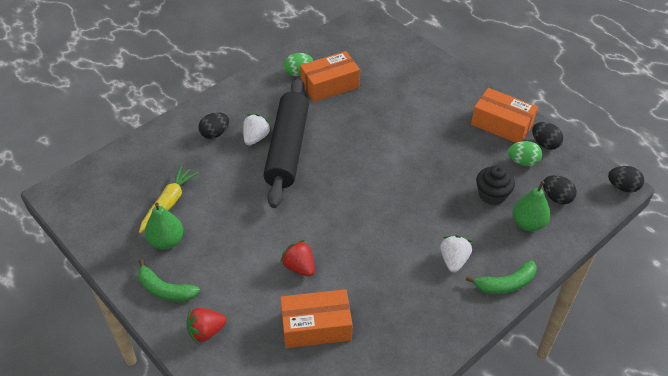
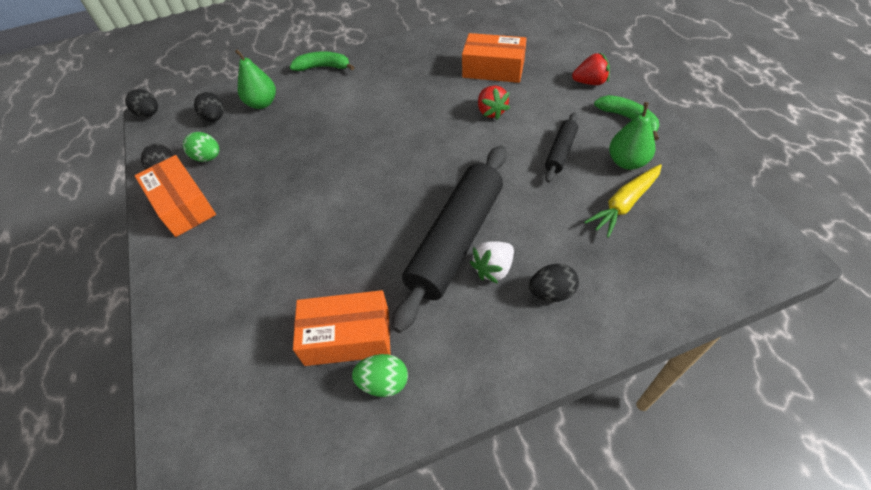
camera: 155 degrees left, 5 degrees up
(225, 238) = (560, 152): none -> black rolling pin
(454, 260) = (350, 90): white strawberry -> none
(492, 195) = (269, 133): black cupcake -> none

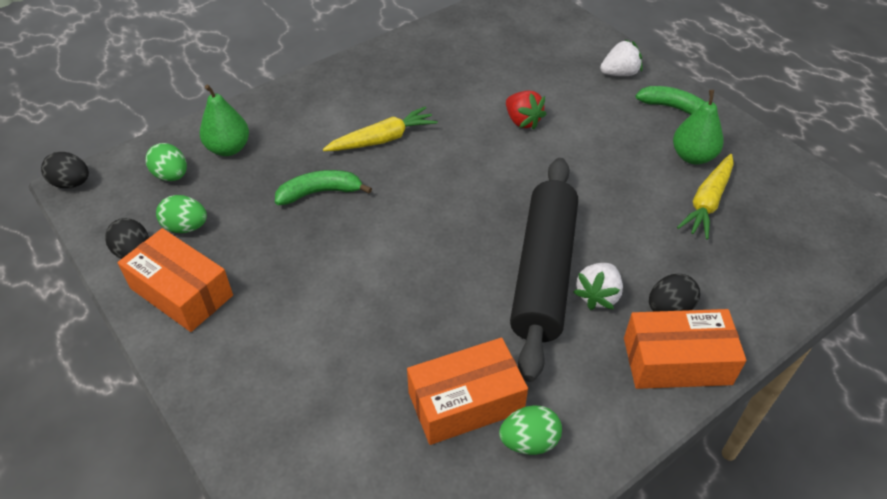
camera: 20 degrees left, 5 degrees down
(215, 118) = (171, 176): black egg -> green egg
(323, 67) = (290, 93): green banana -> green banana (320, 192)
(375, 111) = (382, 139): none -> yellow carrot
(493, 69) = (504, 71): orange box -> orange box (677, 361)
(560, 152) = (618, 156): black rolling pin -> none
(590, 82) = (619, 73): red strawberry -> white strawberry

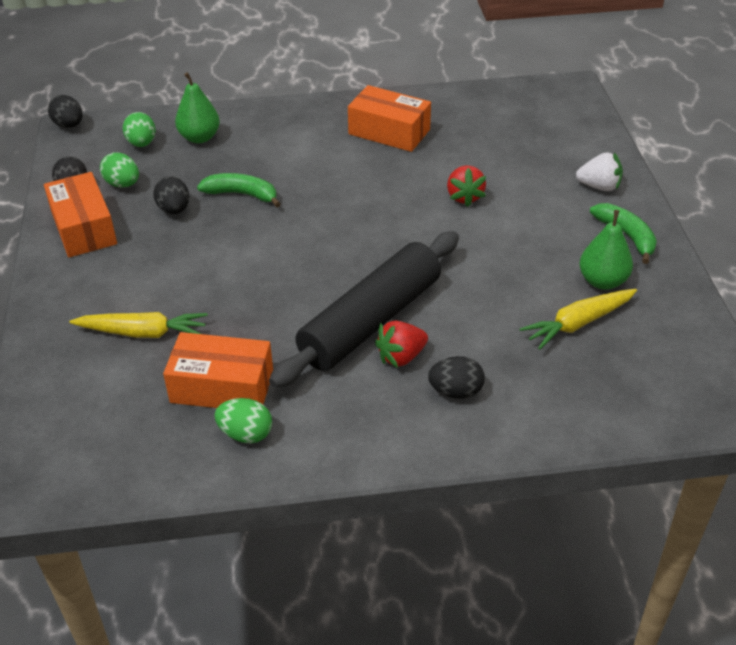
camera: 30 degrees right, 5 degrees down
(264, 234) = (174, 209): none -> black egg
(382, 139) = (327, 171): yellow carrot -> yellow carrot (143, 333)
(598, 296) = (401, 357): white strawberry -> red strawberry
(677, 361) = (423, 432): orange box -> orange box (389, 132)

